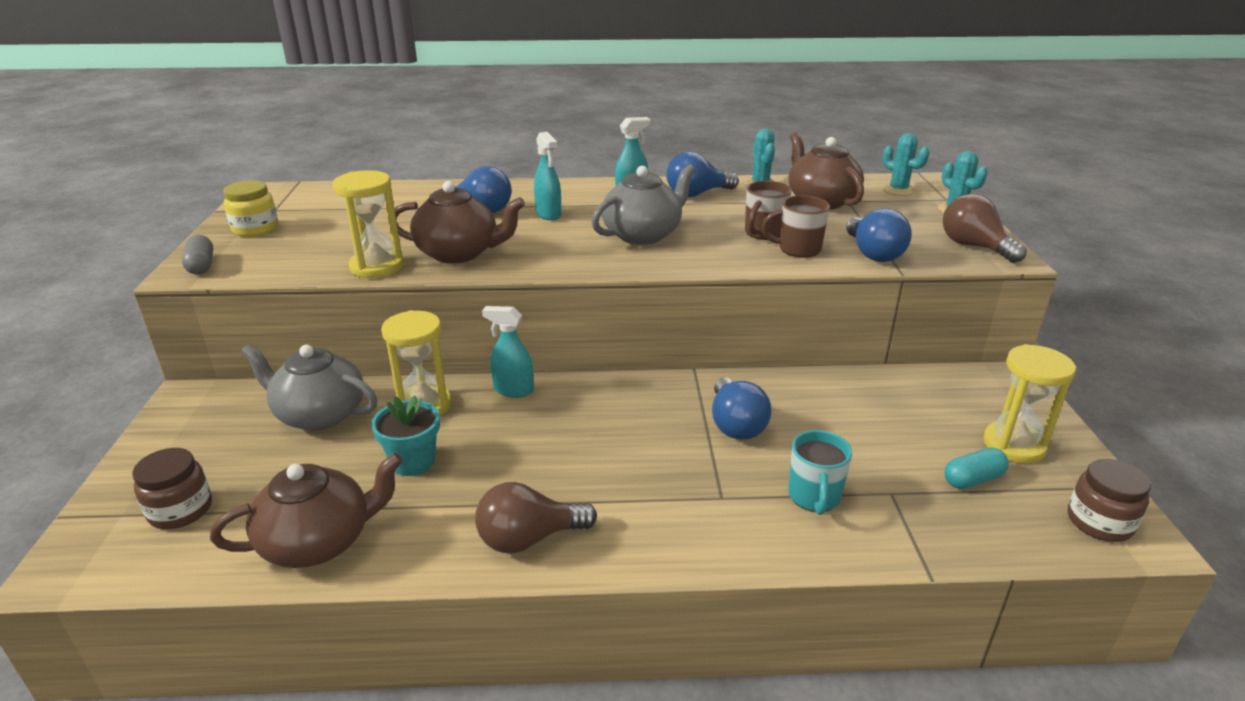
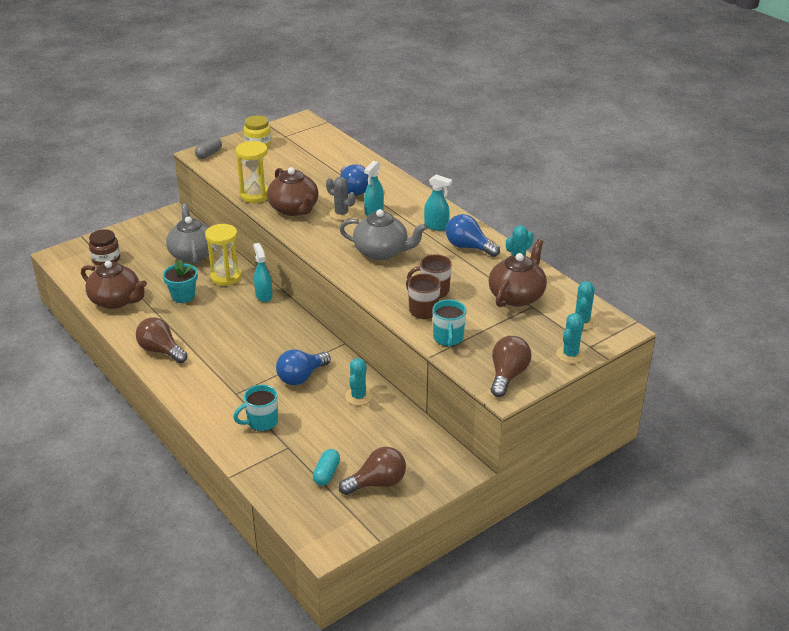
camera: 55 degrees right, 5 degrees up
(521, 231) = (341, 214): none -> grey cactus
(818, 396) = (358, 396): none -> turquoise cactus
(873, 254) = (448, 338): blue light bulb -> turquoise mug
(973, 479) = (326, 473): turquoise capsule -> turquoise capsule turned 75 degrees clockwise
(1013, 445) = (377, 483): yellow hourglass -> brown light bulb
(1099, 522) = (327, 527): brown jar -> none

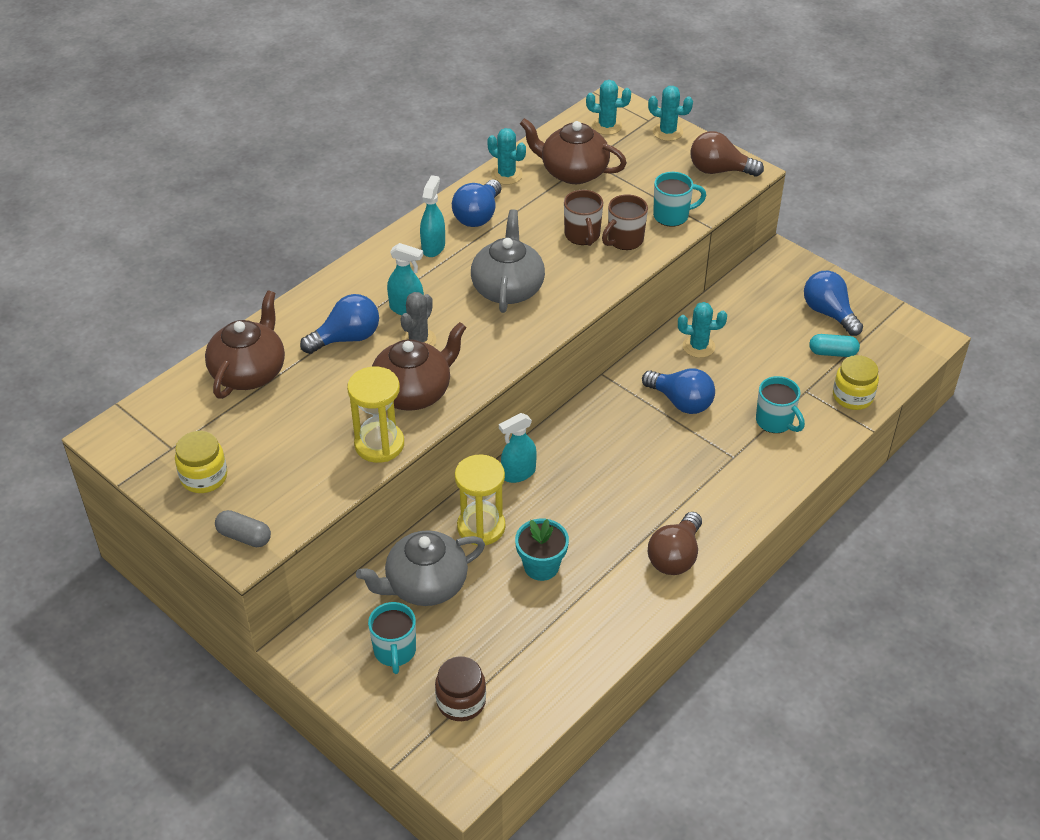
camera: 100 degrees left, 10 degrees up
(116, 300) = (573, 648): brown teapot -> brown teapot (249, 372)
(152, 241) = (395, 651): none -> turquoise mug
(271, 473) = (852, 396): none -> yellow jar
(377, 483) = (829, 313): brown light bulb -> blue light bulb

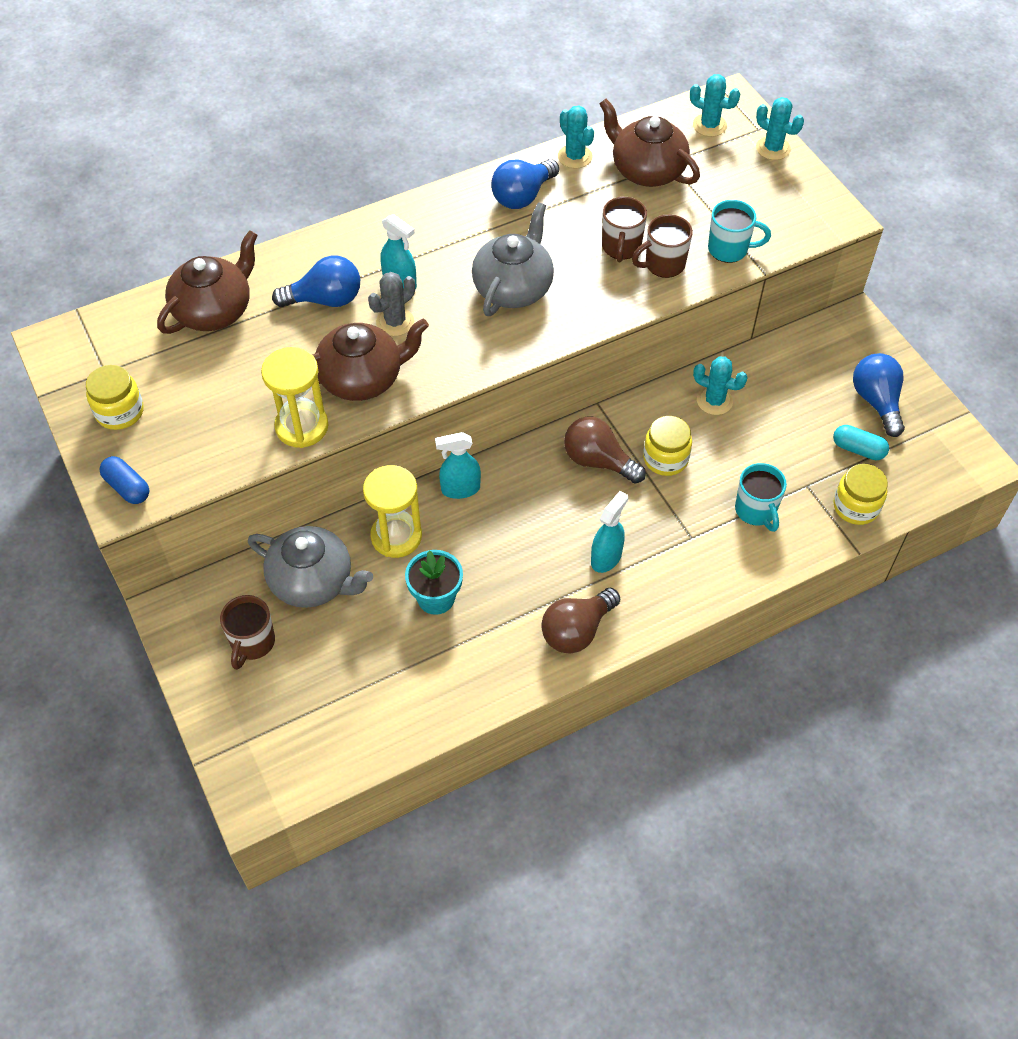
camera: 20 degrees right, 10 degrees up
(244, 536) = (127, 487): grey capsule -> blue capsule
(395, 651) = (252, 643): turquoise mug -> brown mug
(425, 585) = (313, 582): grey teapot -> grey teapot turned 150 degrees counterclockwise
(433, 247) = (460, 220): turquoise spray bottle -> turquoise spray bottle (606, 557)
(461, 701) = (291, 717): brown jar -> none
(681, 402) = (665, 459): blue light bulb -> yellow jar
(719, 170) = (808, 208): brown light bulb -> brown light bulb (598, 461)

